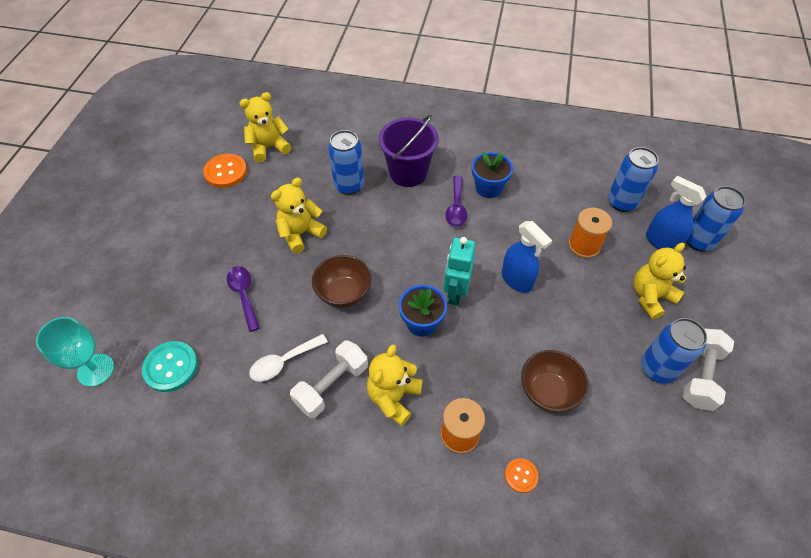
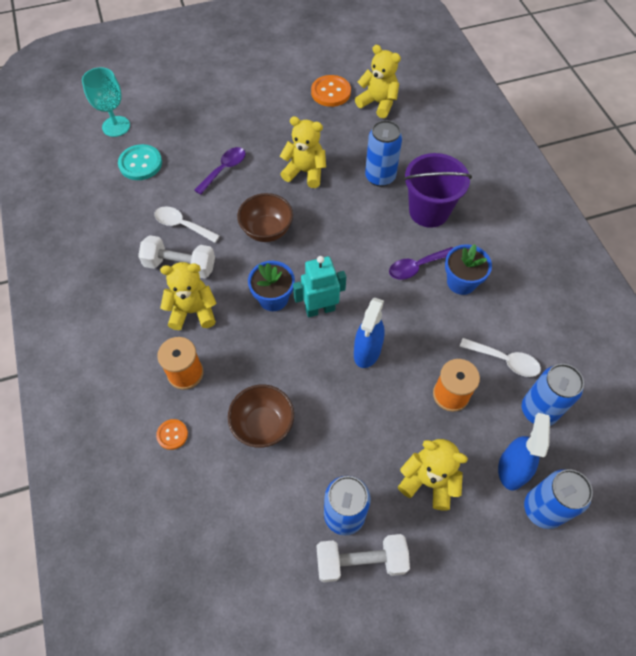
camera: 60 degrees right, 5 degrees up
(572, 199) = (505, 360): none -> white spoon

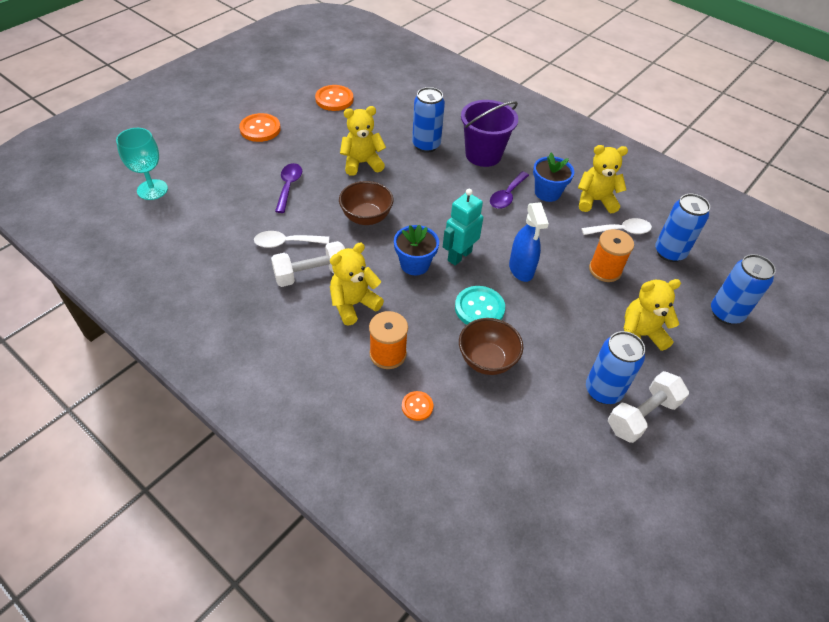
camera: 35 degrees left, 10 degrees down
(140, 163) = (203, 210): turquoise button -> turquoise button (479, 308)
(242, 99) = (260, 129): none -> orange button
(378, 103) = (380, 95): yellow teddy bear -> yellow teddy bear (595, 201)
(511, 469) = (685, 298): blue spray bottle -> none

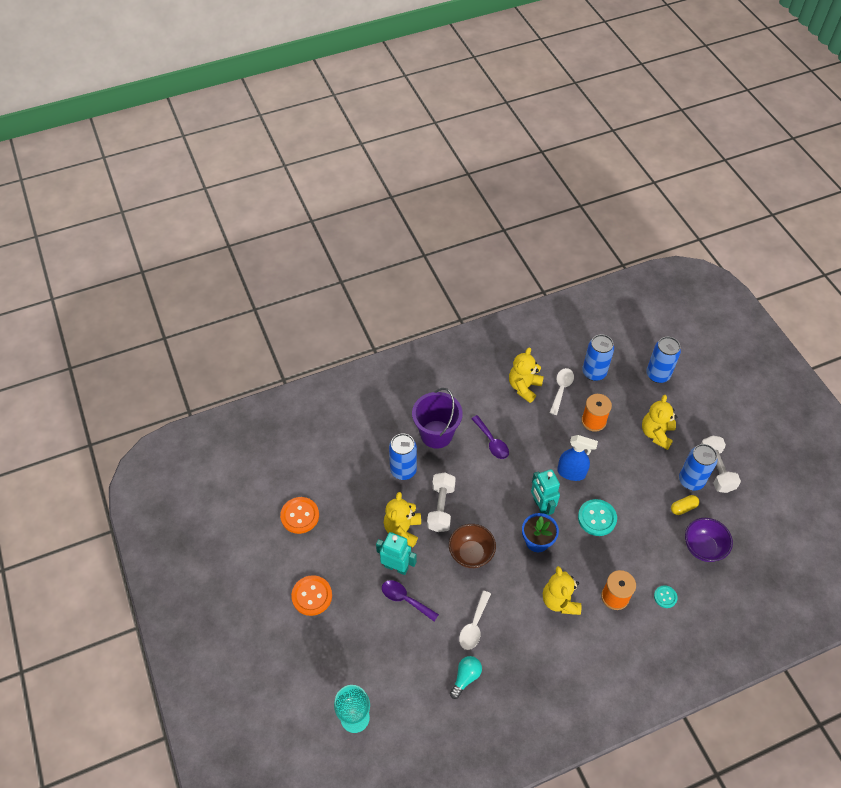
camera: 60 degrees left, 5 degrees up
(225, 253) = (465, 677): none -> turquoise light bulb
(311, 274) = (517, 619): white dumbbell -> white dumbbell (441, 507)
(319, 171) = (396, 567): none -> turquoise robot
(417, 406) = (665, 597): orange button -> turquoise button
(487, 360) = (643, 536): brown bowl -> none
(514, 431) = (703, 548): none -> purple bowl
(547, 192) = (501, 413): blue flower pot -> none
(557, 392) = (683, 508): none -> yellow capsule

